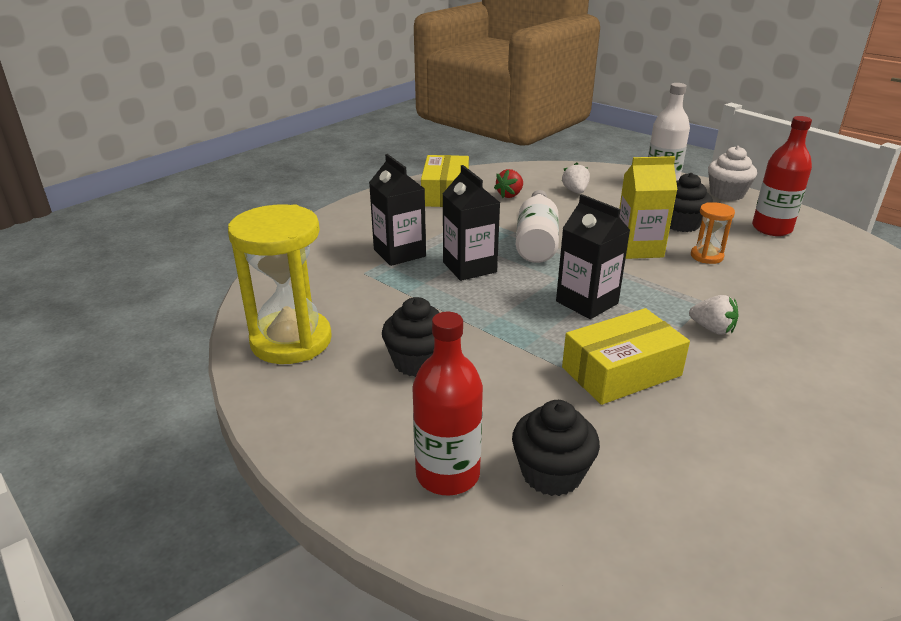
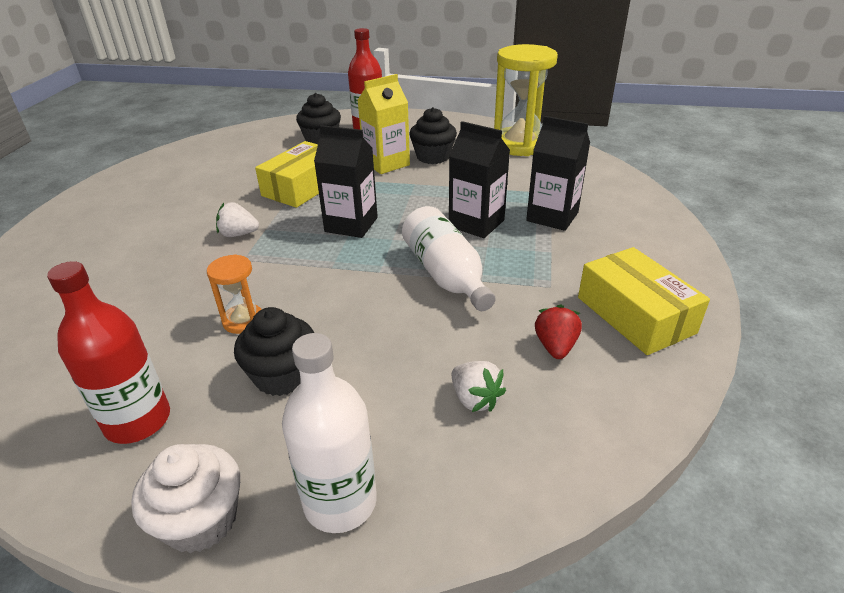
camera: 150 degrees right, 5 degrees up
(638, 249) = (327, 304): yellow carton -> yellow carton (386, 163)

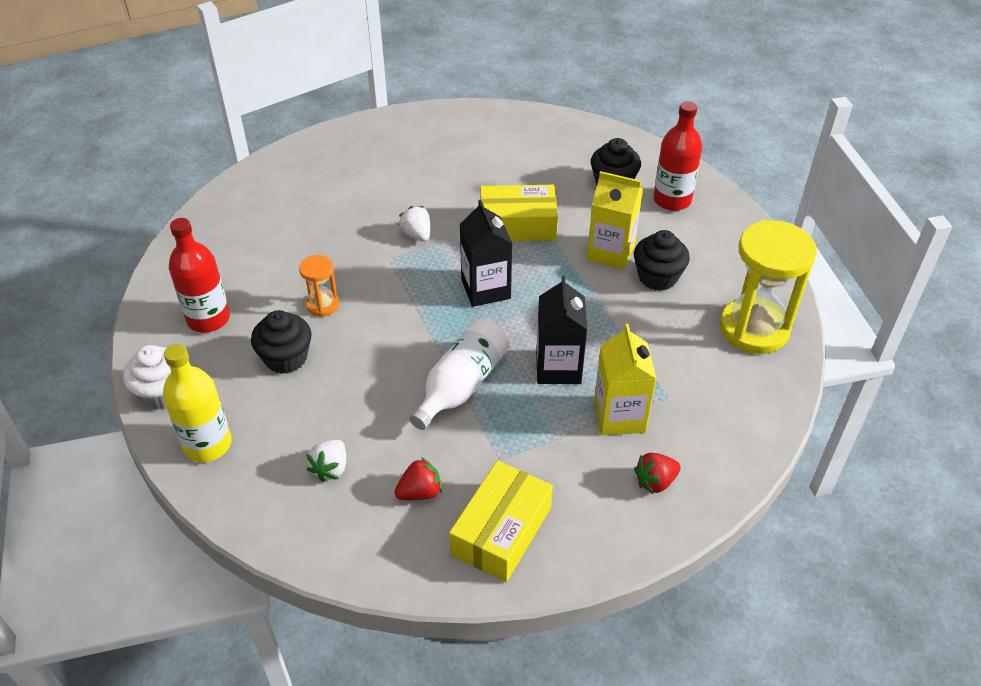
camera: 55 degrees right, 10 degrees up
(340, 502) = (207, 444): white bottle -> yellow bottle
(552, 216) = (619, 416): black carton -> yellow carton
(630, 225) = (655, 481): none -> red strawberry

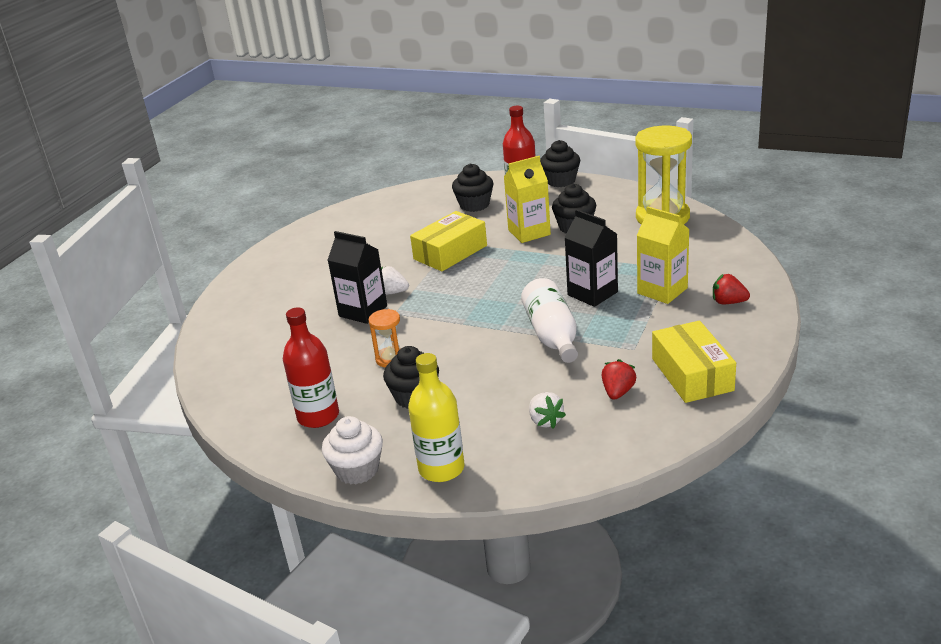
camera: 40 degrees left, 15 degrees down
(486, 289) = (485, 289): black carton -> black carton (363, 311)
(655, 481) = (728, 302): red strawberry -> red strawberry turned 90 degrees clockwise
(728, 210) = (561, 181): none -> black cupcake

